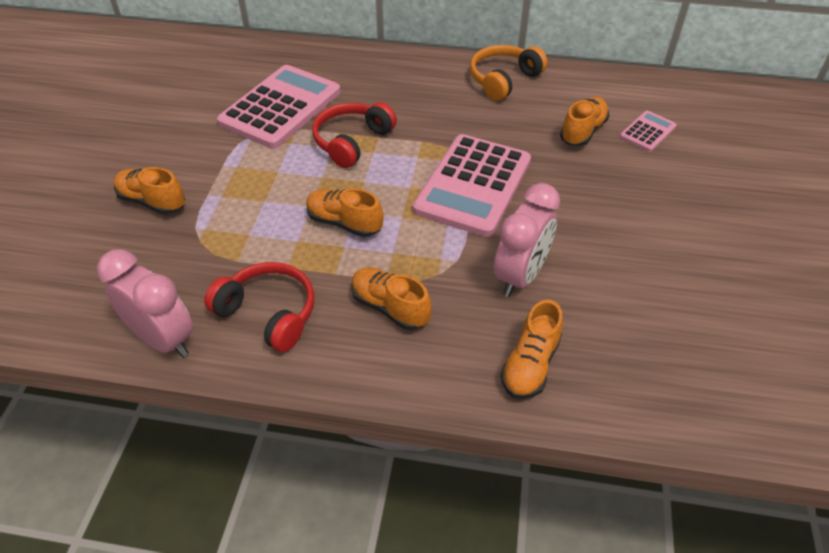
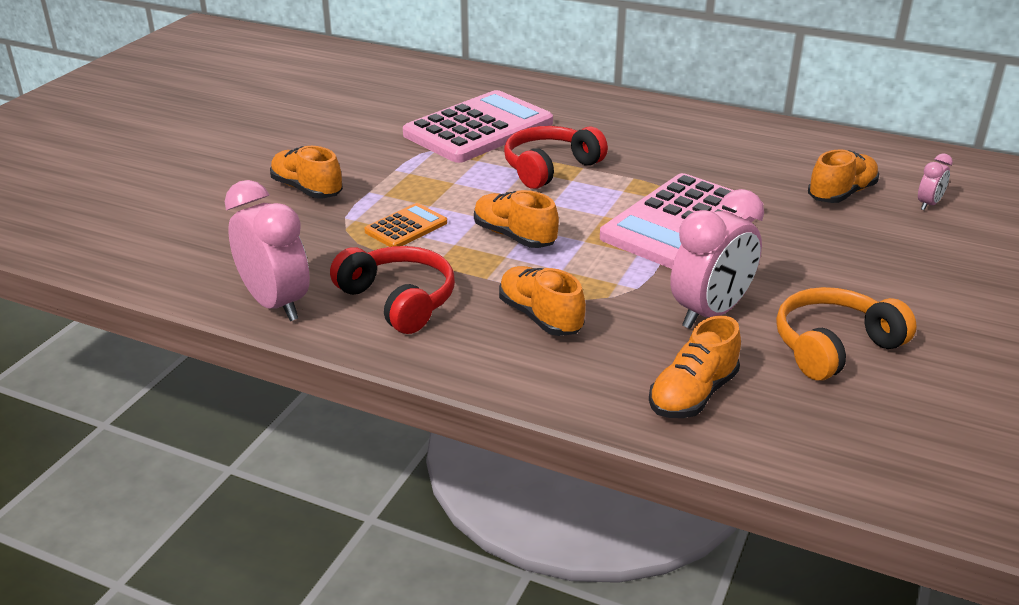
camera: 15 degrees right, 15 degrees down
(251, 229) = (406, 227): none -> orange calculator
(503, 80) = (756, 135): orange headphones -> orange headphones (834, 346)
(647, 132) = (928, 204): pink calculator -> pink clock

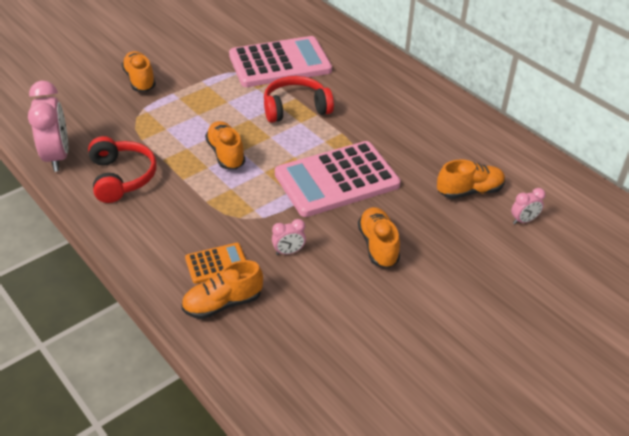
camera: 25 degrees right, 10 degrees up
(406, 227) = (170, 126): orange calculator -> orange calculator (216, 263)
(540, 317) = (188, 217): orange shoe -> orange shoe (378, 245)
(710, 313) = (288, 252): pink clock -> pink clock, size x0.47
(834, 346) = (341, 304): orange headphones -> none

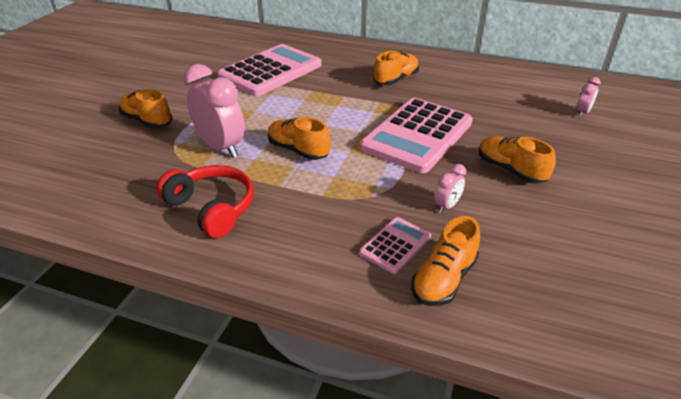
camera: 30 degrees left, 5 degrees down
(57, 157) = (115, 217): pink clock -> pink clock (221, 147)
(216, 263) = (395, 245): orange calculator -> pink calculator
(295, 108) = (321, 97): red headphones -> none
(469, 191) = (522, 107): orange shoe -> orange shoe (396, 79)

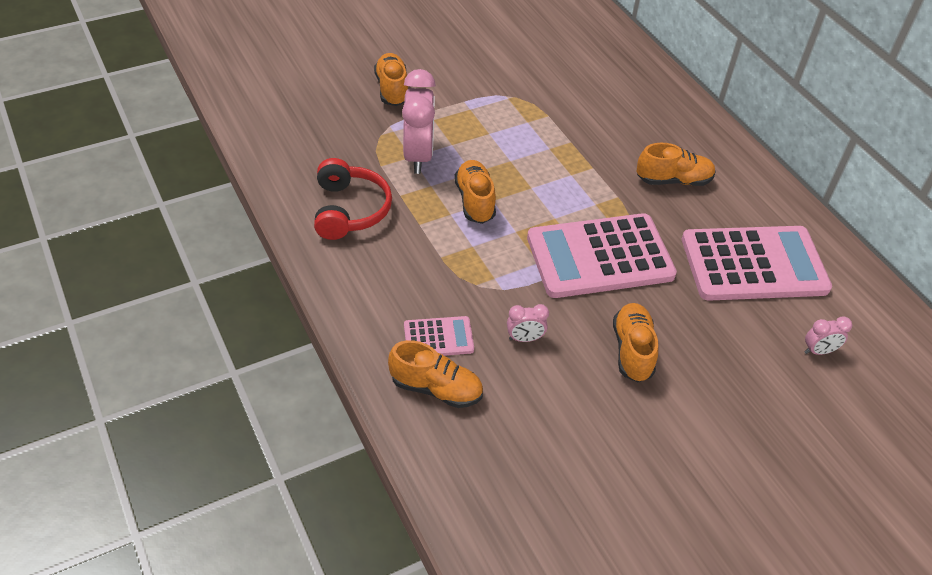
camera: 40 degrees right, 10 degrees up
(270, 71) = (561, 93): pink calculator -> pink calculator (753, 264)
(444, 279) = (436, 389): orange shoe -> orange shoe turned 150 degrees counterclockwise

